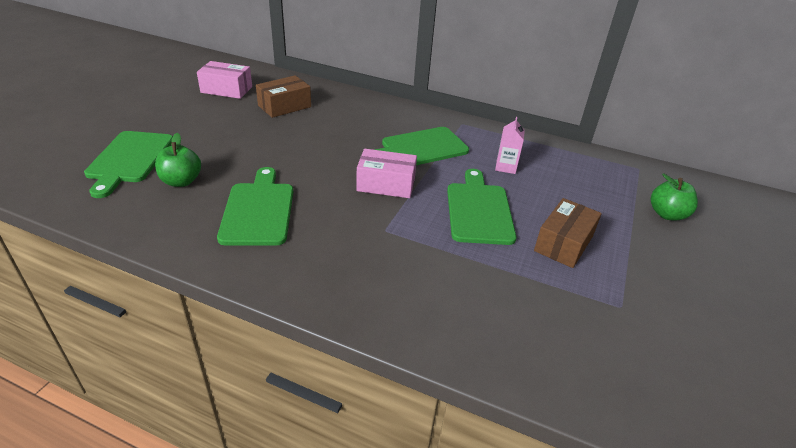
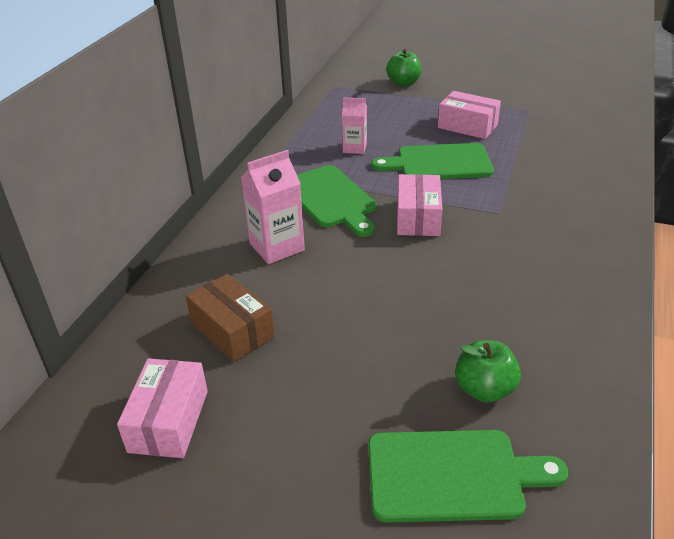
camera: 90 degrees left, 0 degrees up
(258, 210) = (511, 302): green cutting board -> none
(362, 123) = (277, 247): none -> pink carton
(563, 243) = (467, 126): brown box -> pink box

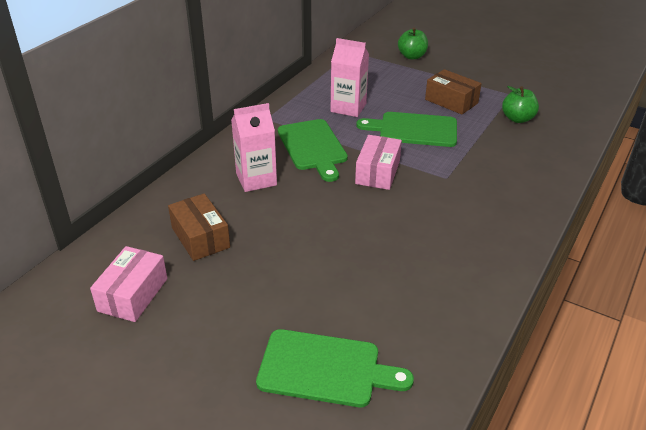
camera: 10 degrees right, 0 degrees up
(354, 148) = (348, 108): pink carton -> pink carton, size x1.58
(467, 126) = (451, 101): pink box -> brown box
(484, 389) = (375, 312): green apple -> green apple (517, 119)

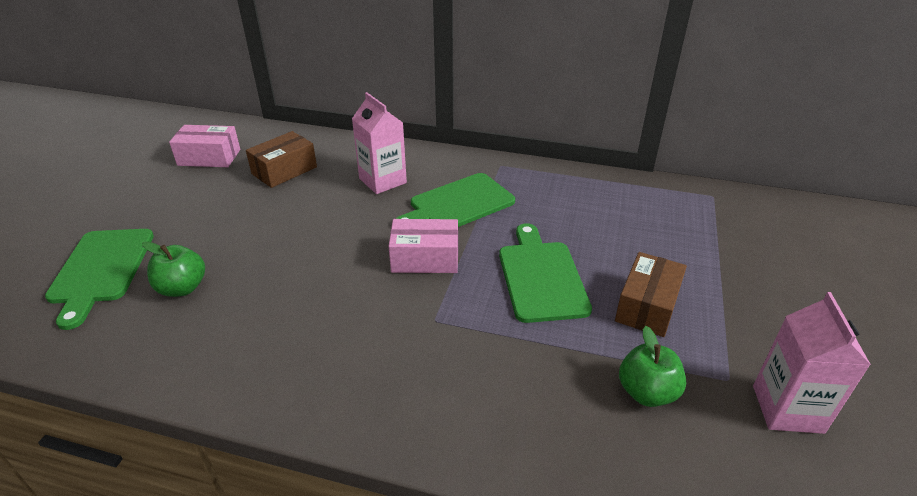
camera: 75 degrees right, 0 degrees up
(348, 108) = (561, 215): pink carton -> pink carton (787, 409)
(412, 56) = (756, 250): green apple -> green apple (182, 288)

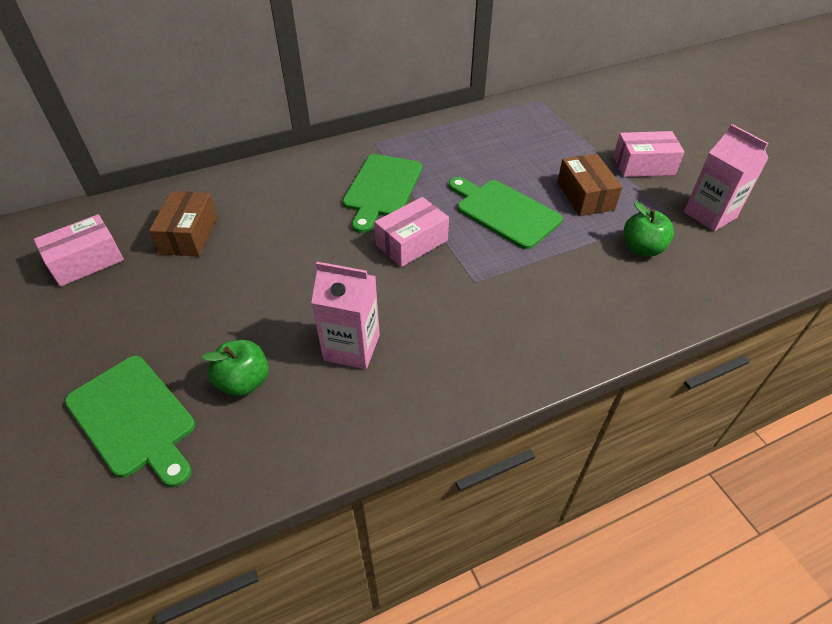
camera: 40 degrees left, 10 degrees up
(382, 181) = (295, 200): pink carton -> pink carton (351, 347)
(761, 312) = (643, 165): none -> pink box

